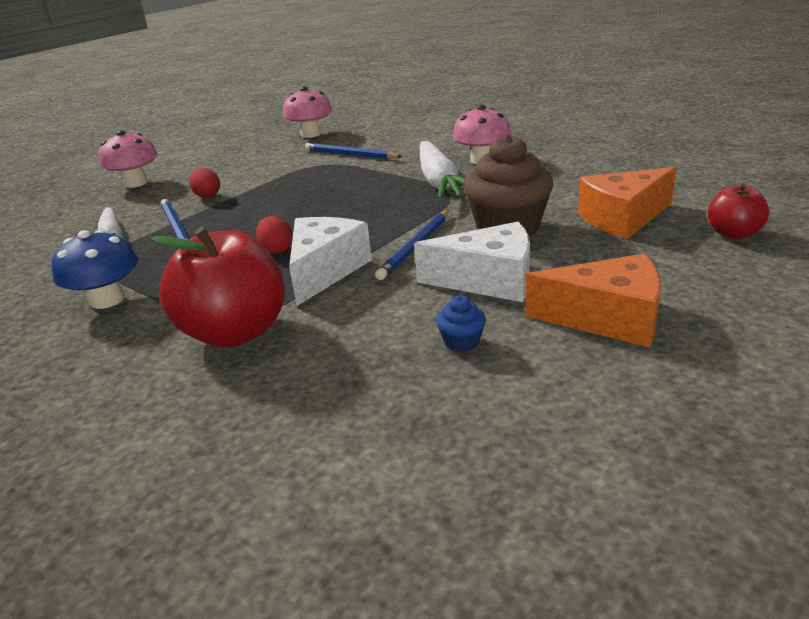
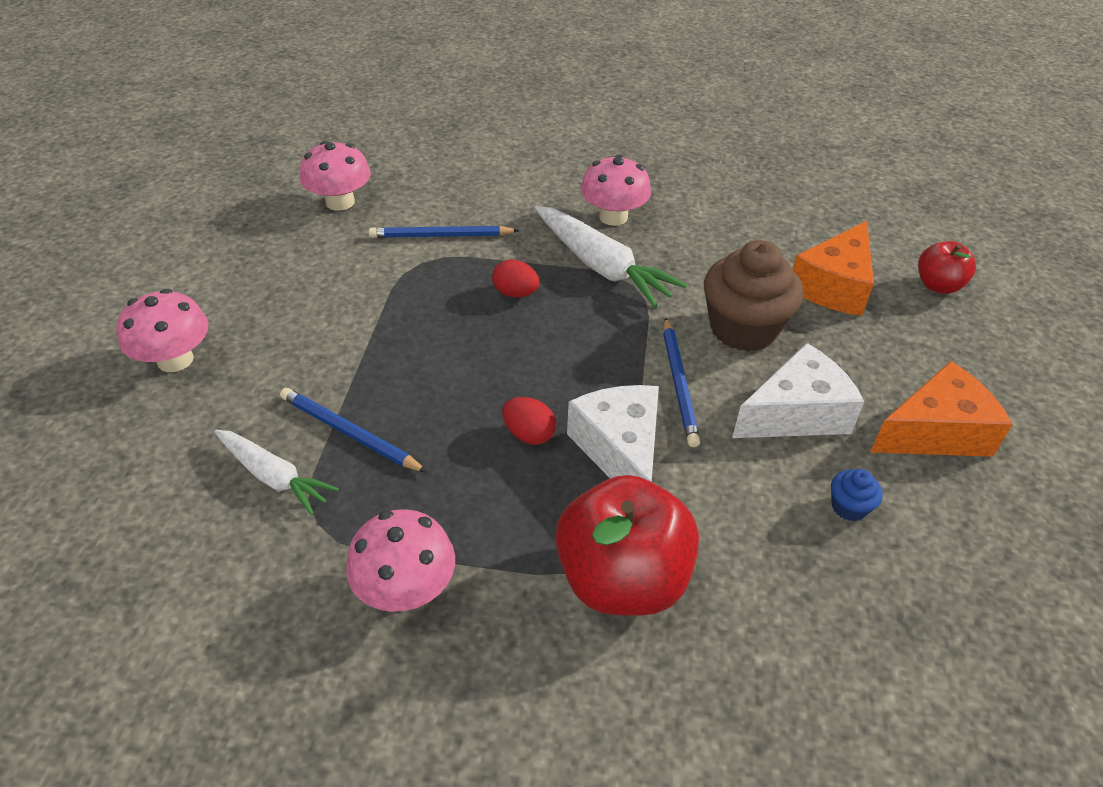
camera: 35 degrees left, 15 degrees up
(107, 300) = (406, 588): blue mushroom -> pink mushroom
(208, 197) = (327, 361): red egg -> red egg (515, 293)

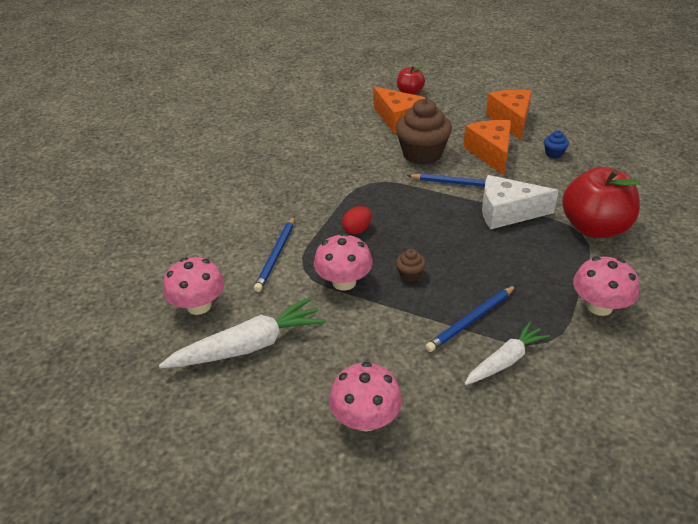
camera: 70 degrees left, 5 degrees down
(432, 359) = (410, 274): none -> brown cupcake
(529, 434) = (488, 243): red egg -> none
(602, 267) = (346, 191): white carrot -> white carrot (249, 346)
(613, 217) = (296, 177): pink mushroom -> pink mushroom (344, 282)
(796, 413) = (490, 153): white cheese -> orange cheese

